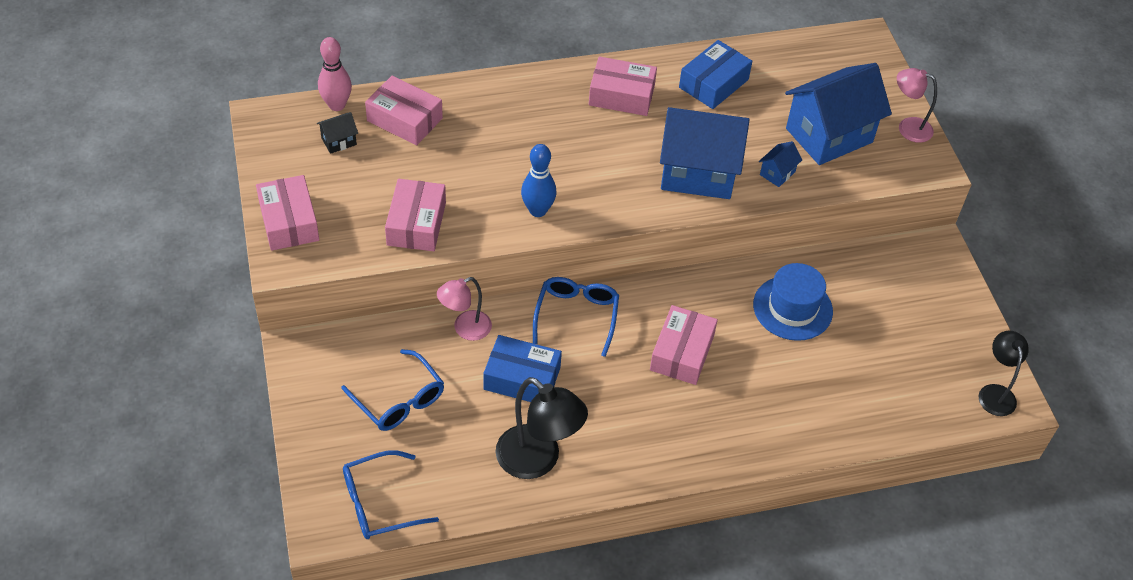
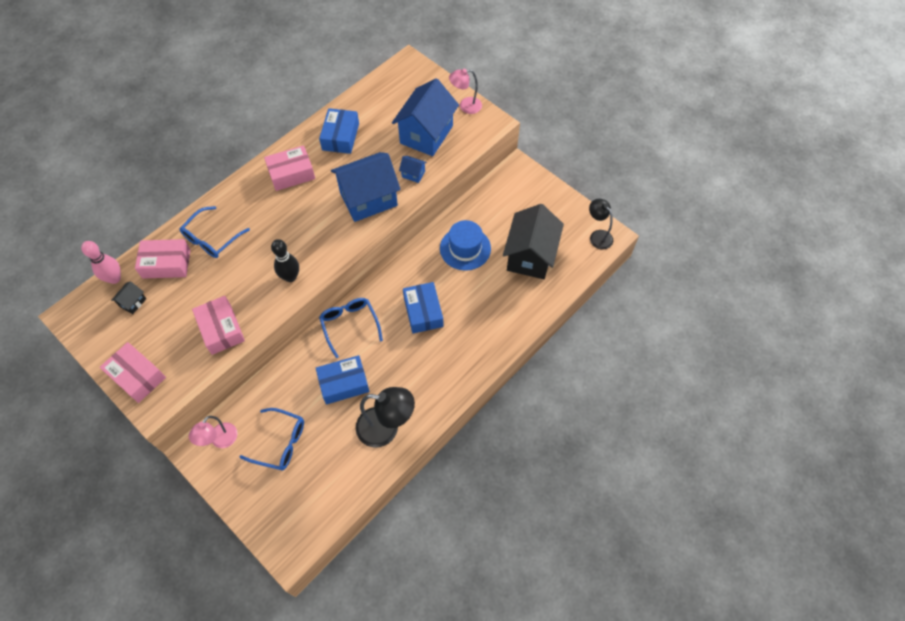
camera: 30 degrees left, 10 degrees up
(379, 503) = (312, 515): blue glasses -> blue glasses (212, 238)
(465, 329) = (290, 373): pink lamp -> pink lamp (220, 440)
(538, 210) = (290, 277): blue bowling pin -> black bowling pin
(682, 353) = (423, 312): pink box -> blue box
(777, 173) = (413, 174): blue house -> blue house turned 75 degrees counterclockwise
(877, 366) = (530, 256): none -> black house

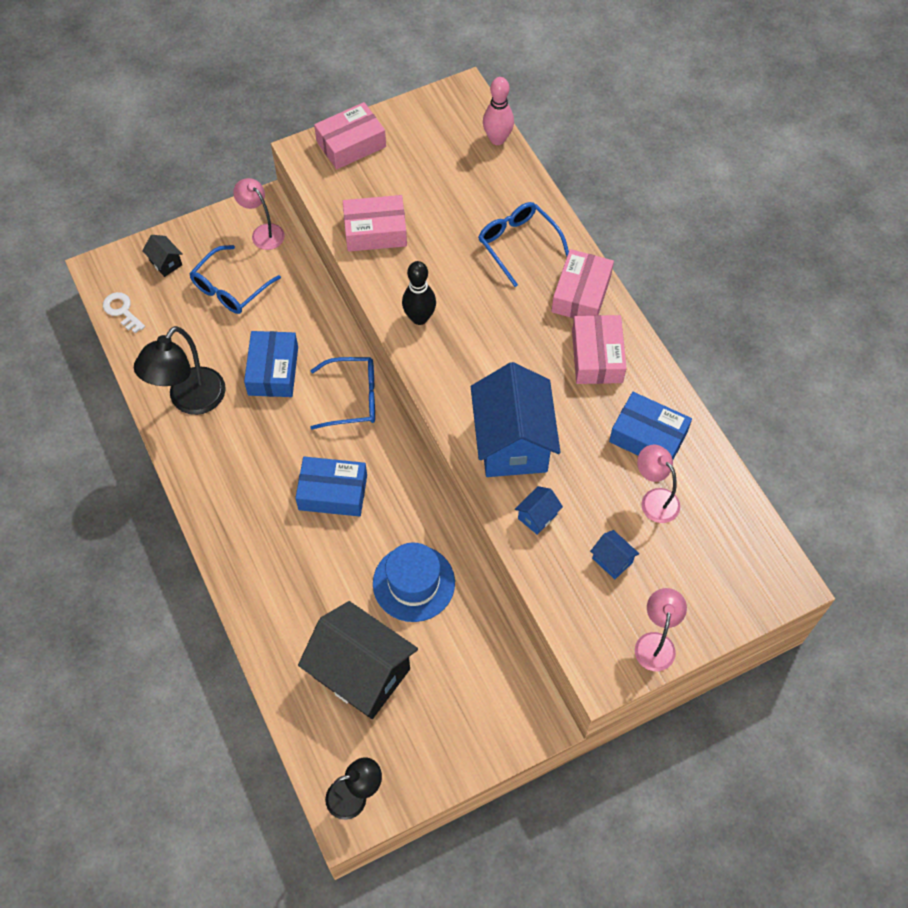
camera: 110 degrees right, 0 degrees up
(133, 302) = (454, 152): black house -> black house (166, 263)
(166, 263) = (498, 192): pink box -> pink box (581, 294)
(323, 516) = (122, 311): none -> white key
(380, 125) = (654, 499): none -> pink lamp
(426, 134) = (612, 560): blue house -> blue house, size x0.41

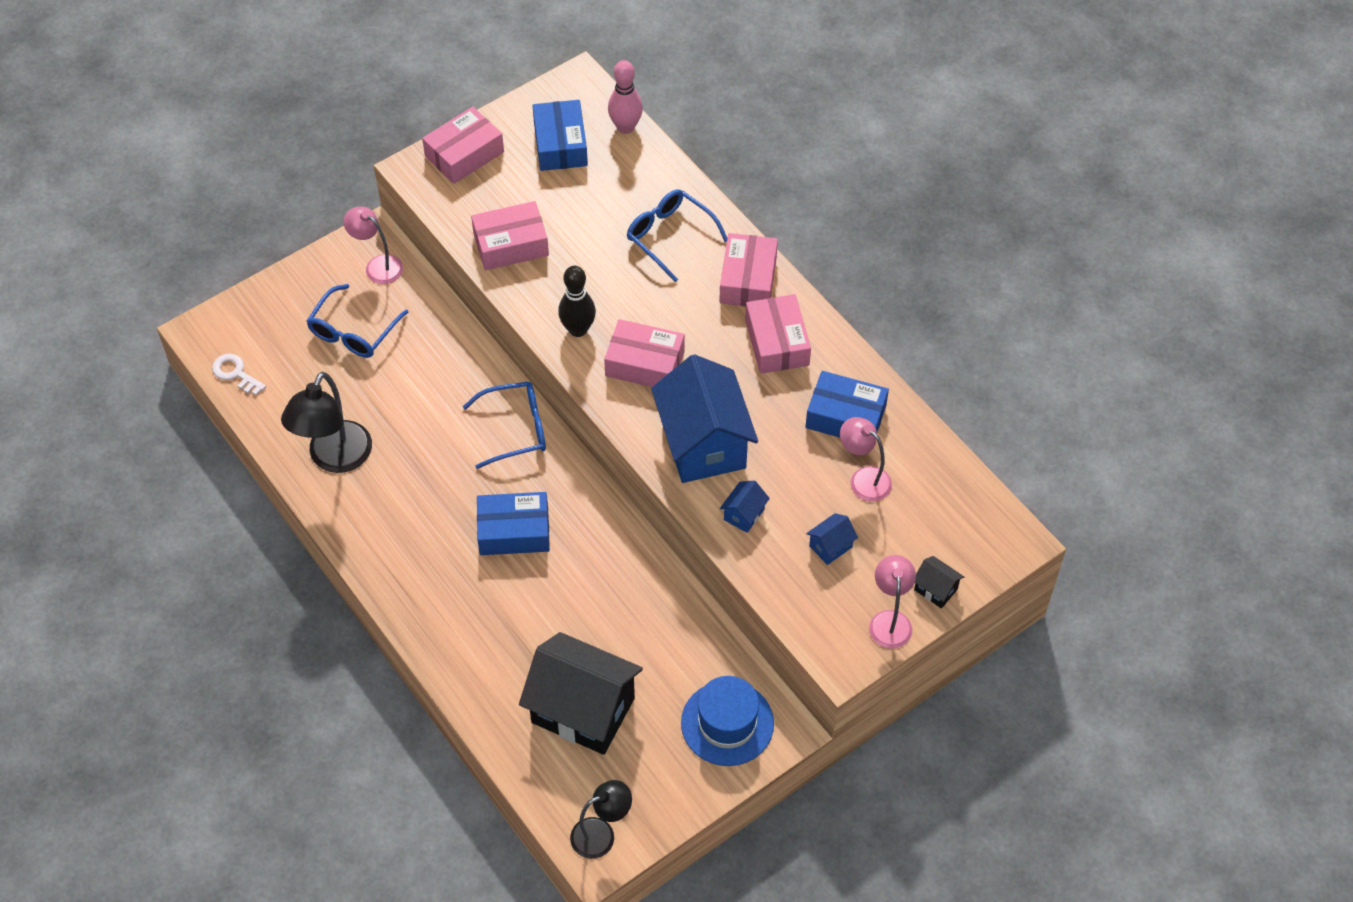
camera: 10 degrees left, 5 degrees down
(166, 263) = (274, 314): black house -> black house (935, 589)
(273, 370) = (420, 413): blue box -> blue box (560, 144)
(413, 583) = (621, 611): blue hat -> blue hat (727, 723)
(473, 359) = (644, 364): none -> pink box
(612, 560) = (830, 546): blue house -> blue house turned 75 degrees counterclockwise

